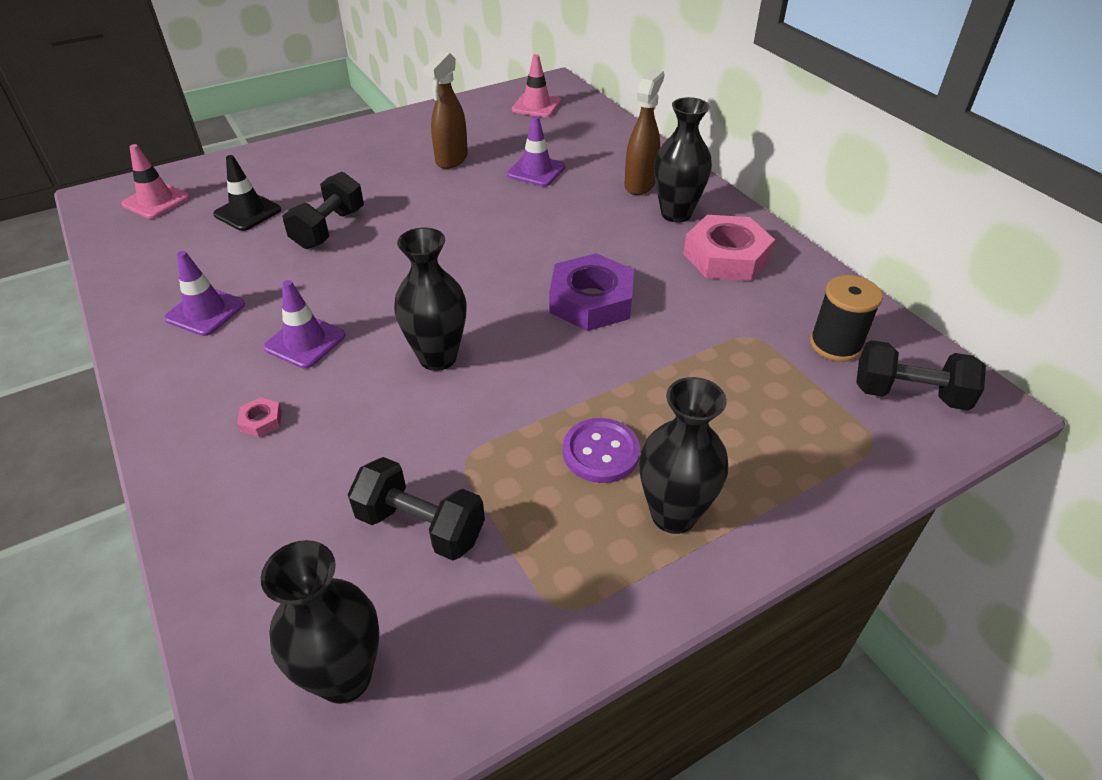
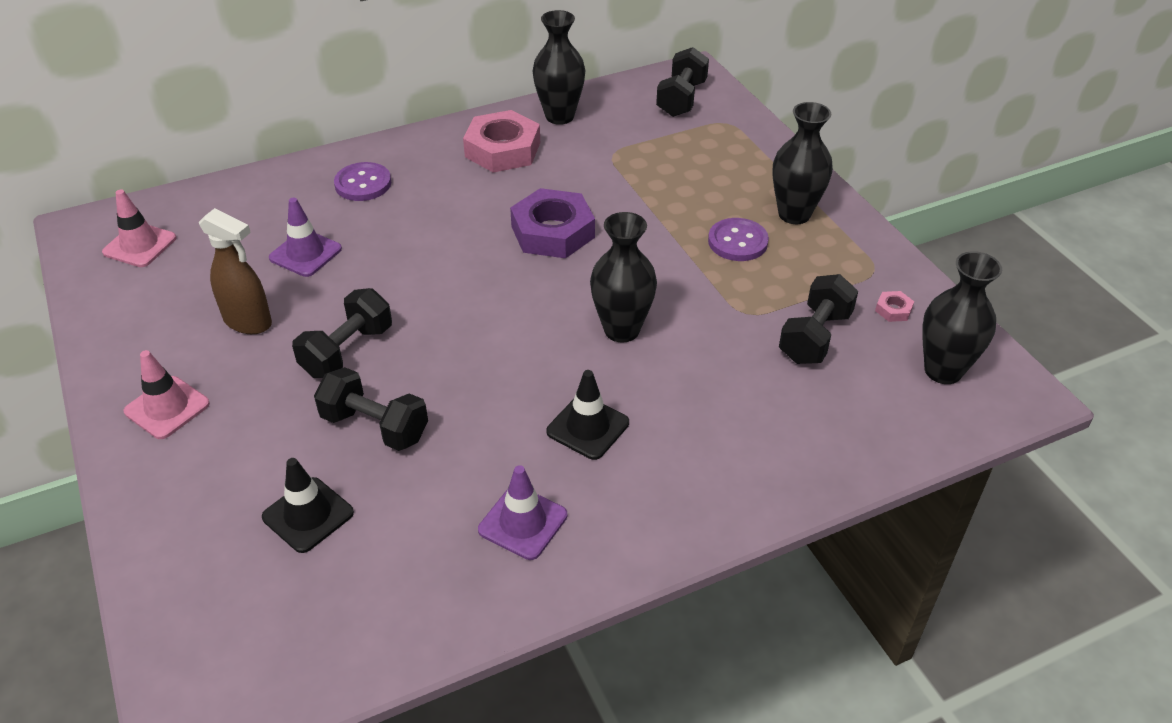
camera: 85 degrees left, 0 degrees up
(156, 201) = (236, 634): pink traffic cone -> pink traffic cone (167, 408)
(261, 421) = (701, 447): pink nut -> pink nut (893, 310)
(305, 342) = (588, 427): purple traffic cone -> black traffic cone
(416, 205) = (347, 351): none -> black dumbbell
(640, 184) = (363, 184): brown spray bottle -> purple button
(676, 214) = (425, 168): black vase -> black vase (559, 116)
(835, 345) = (626, 118): black spool -> none

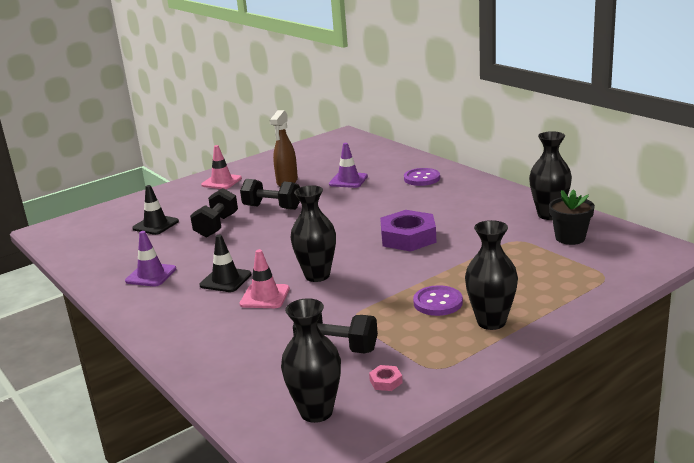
camera: 80 degrees right, 20 degrees down
(140, 245) = (336, 147): pink traffic cone -> pink traffic cone (265, 296)
(503, 149) = (490, 206): pink nut -> none
(628, 119) = (570, 238): none -> black flower pot
(681, 99) = (622, 253): black dumbbell -> none

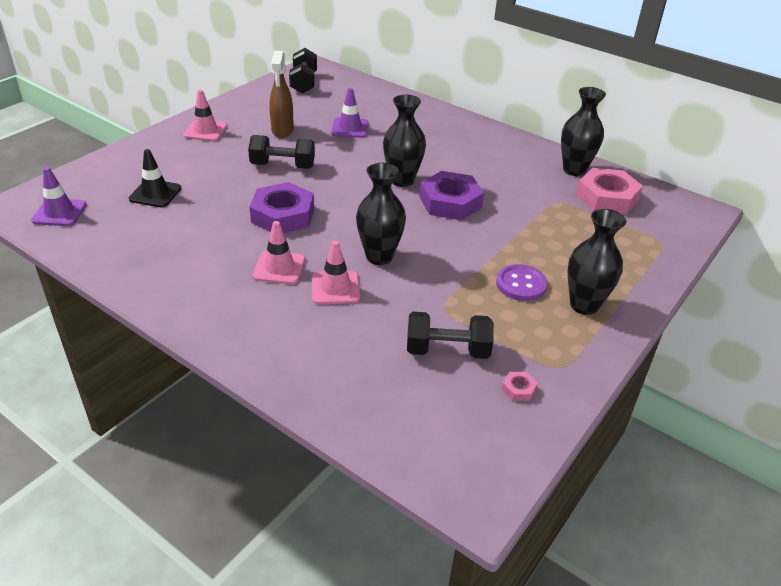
camera: 20 degrees left, 15 degrees up
(151, 275) = (186, 266): purple traffic cone -> purple traffic cone (59, 213)
(217, 226) = (231, 193): black dumbbell -> black dumbbell (304, 83)
(225, 280) = (279, 268): black traffic cone -> pink traffic cone
(251, 243) = (283, 215): none -> purple nut
(316, 412) = (467, 436): black vase -> black vase (402, 180)
(422, 178) = (427, 125): purple button -> none
(570, 238) = (607, 198): black flower pot -> pink nut

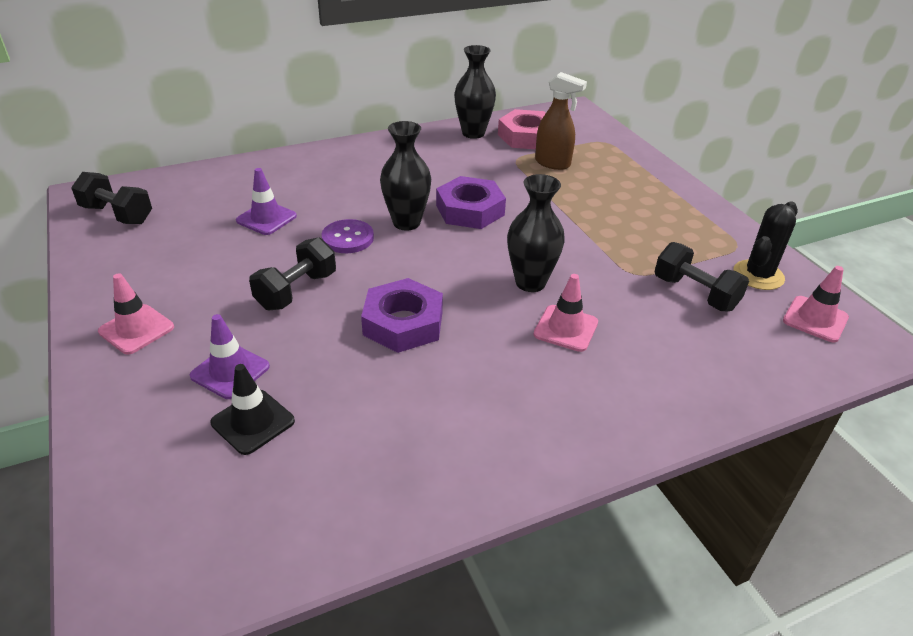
camera: 60 degrees left, 0 degrees up
(59, 213) = (204, 548): purple traffic cone -> purple traffic cone (230, 371)
(279, 268) = (505, 357): pink traffic cone -> pink traffic cone (815, 319)
(282, 130) = (214, 266): brown spray bottle -> brown spray bottle (553, 163)
(447, 350) = (695, 293): black dumbbell -> black dumbbell turned 75 degrees counterclockwise
(518, 389) = (758, 275): pink nut -> black cactus
(521, 284) = (622, 222): purple button -> purple button (348, 238)
(584, 305) = (666, 204): black vase -> none

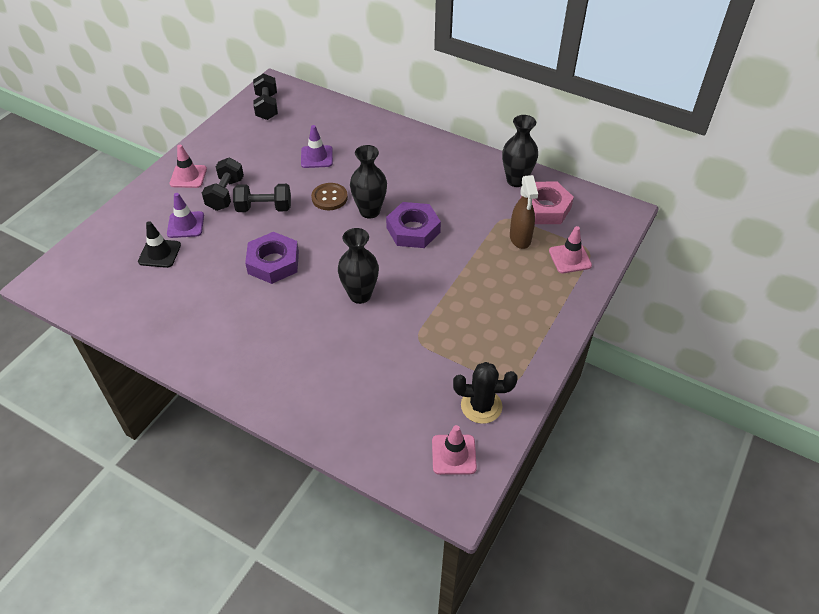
camera: 55 degrees right, 10 degrees up
(348, 238) = (329, 198): purple button -> brown button
(566, 328) = (328, 331): pink traffic cone -> pink traffic cone (570, 258)
(695, 293) = (424, 378): black dumbbell -> black dumbbell (225, 194)

